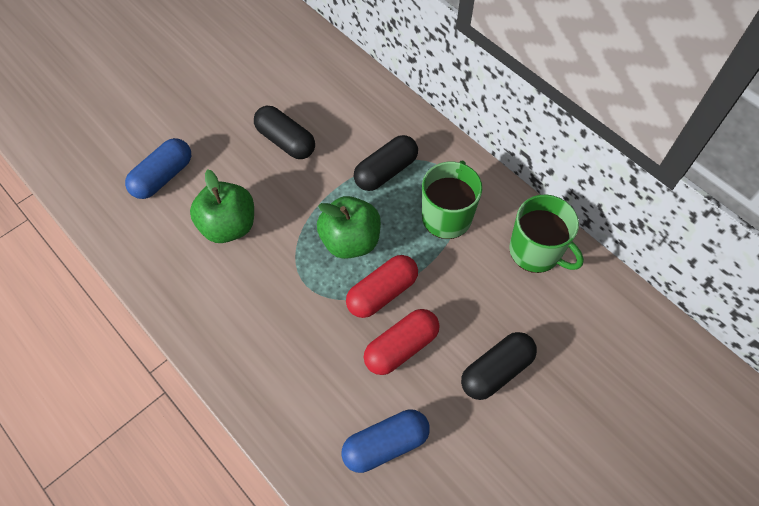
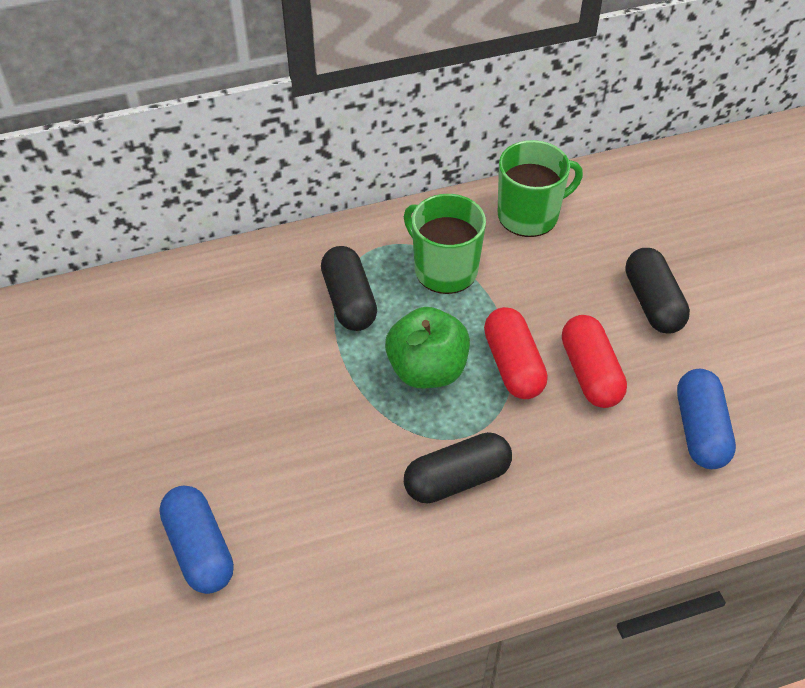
camera: 65 degrees left, 10 degrees down
(229, 226) = (331, 492): green apple -> none
(286, 141) = (236, 385): black capsule -> black capsule (457, 479)

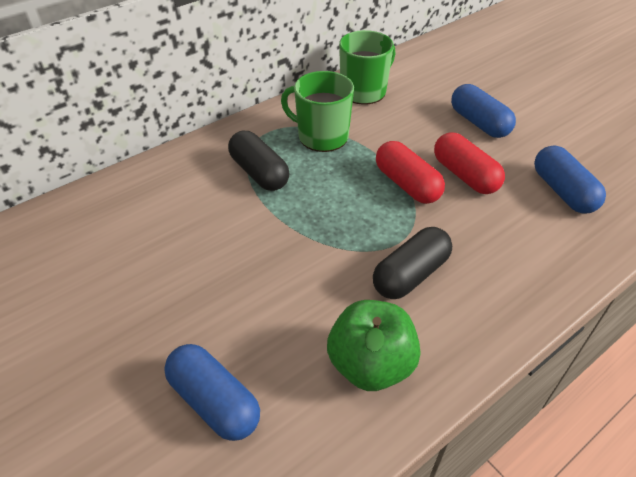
camera: 20 degrees left, 5 degrees down
(427, 370) = (344, 204): green apple -> green apple (371, 364)
(653, 303) = (479, 123): black capsule -> blue capsule

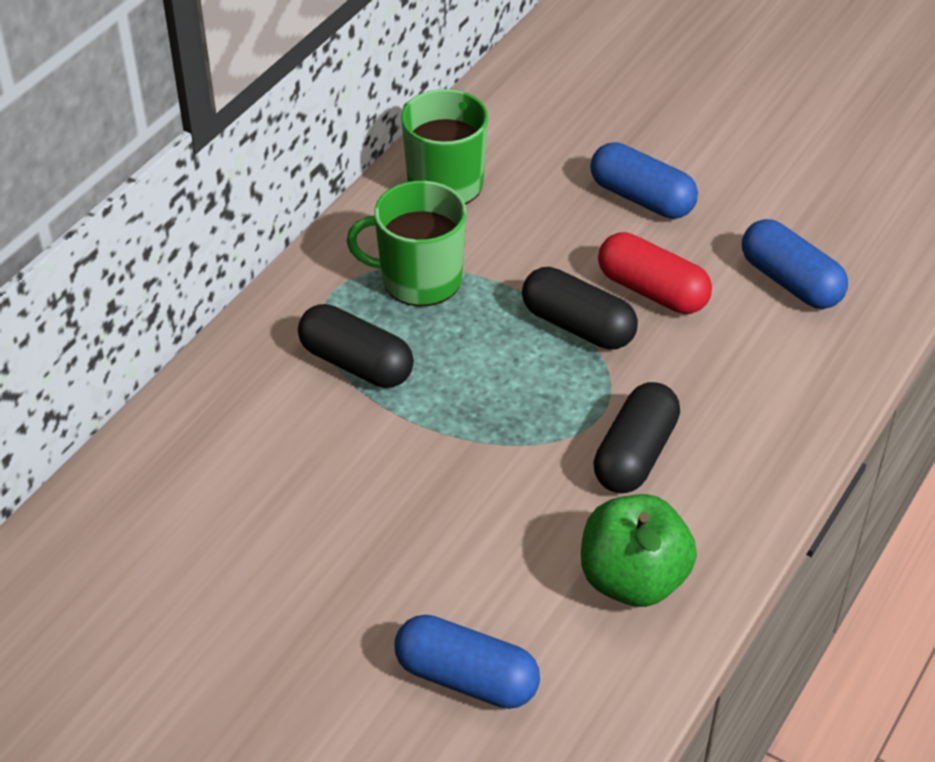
camera: 20 degrees left, 0 degrees up
(407, 184) = (577, 326): red capsule -> black capsule

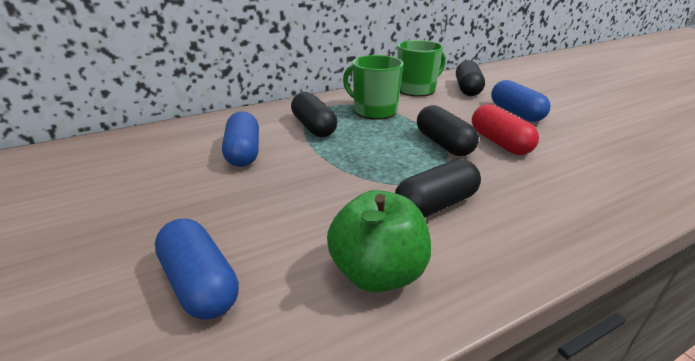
camera: 30 degrees right, 15 degrees down
(532, 147) = (467, 89): none -> black capsule
(790, 281) = (599, 161): blue capsule -> blue capsule (244, 152)

